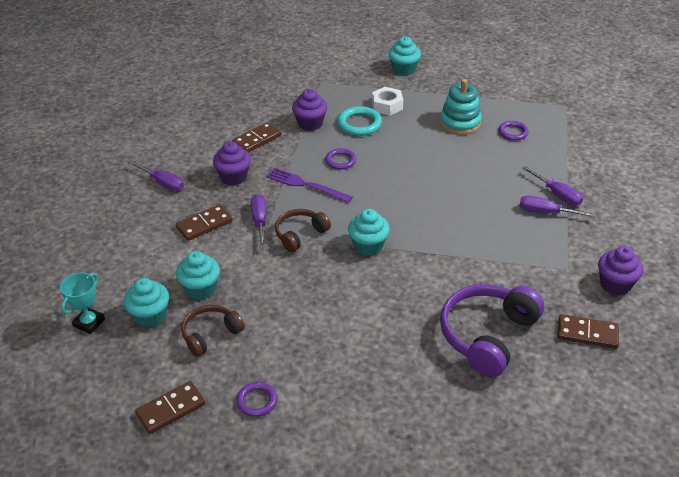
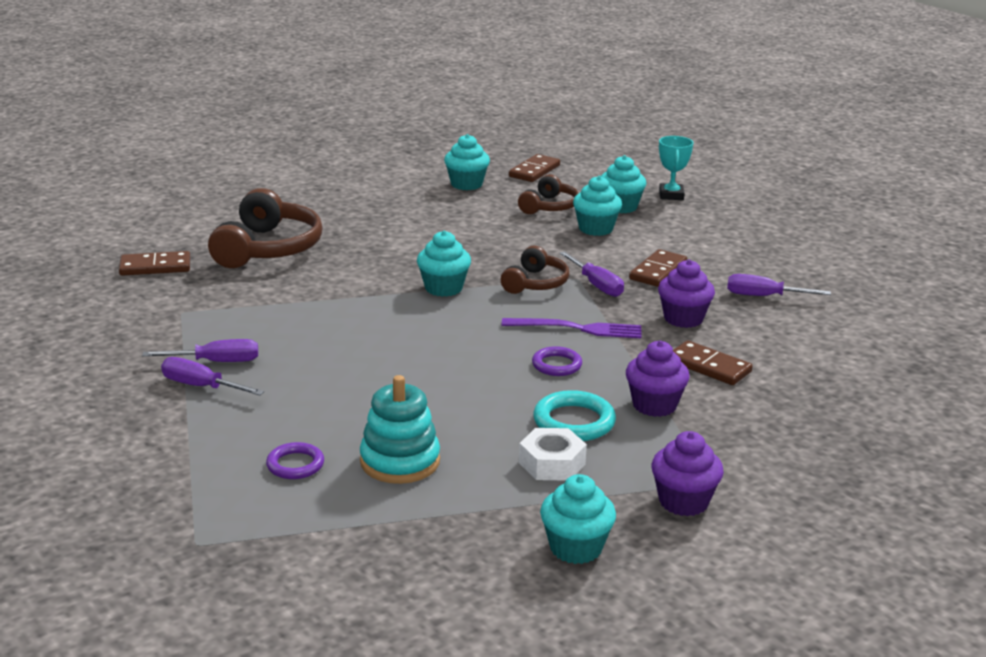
camera: 155 degrees right, 15 degrees down
(257, 140) = (709, 366): brown domino -> brown domino turned 75 degrees counterclockwise
(257, 401) = (466, 184): purple ring -> turquoise cupcake
(487, 335) = (268, 249): purple headphones -> brown headphones
(615, 284) = (118, 308): purple cupcake -> purple cupcake (683, 502)

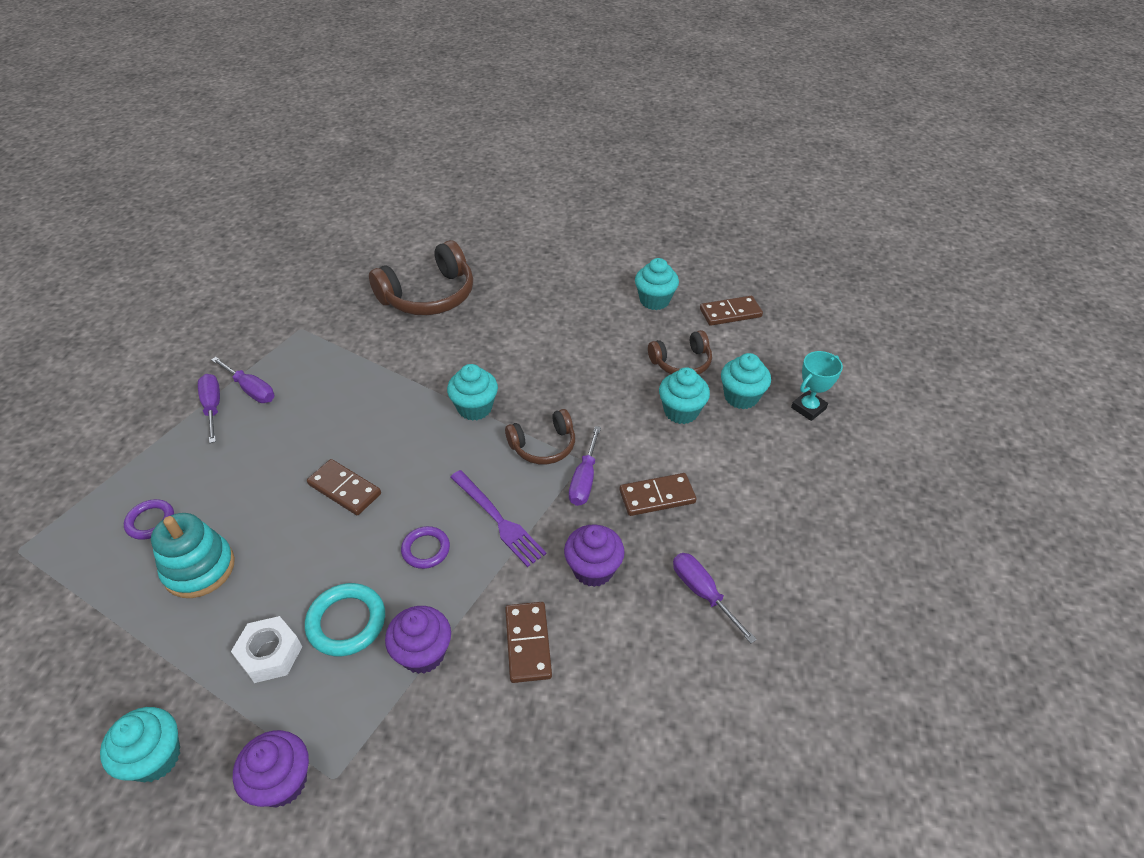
camera: 45 degrees right, 20 degrees up
(155, 267) = (346, 275): brown domino -> brown domino (345, 489)

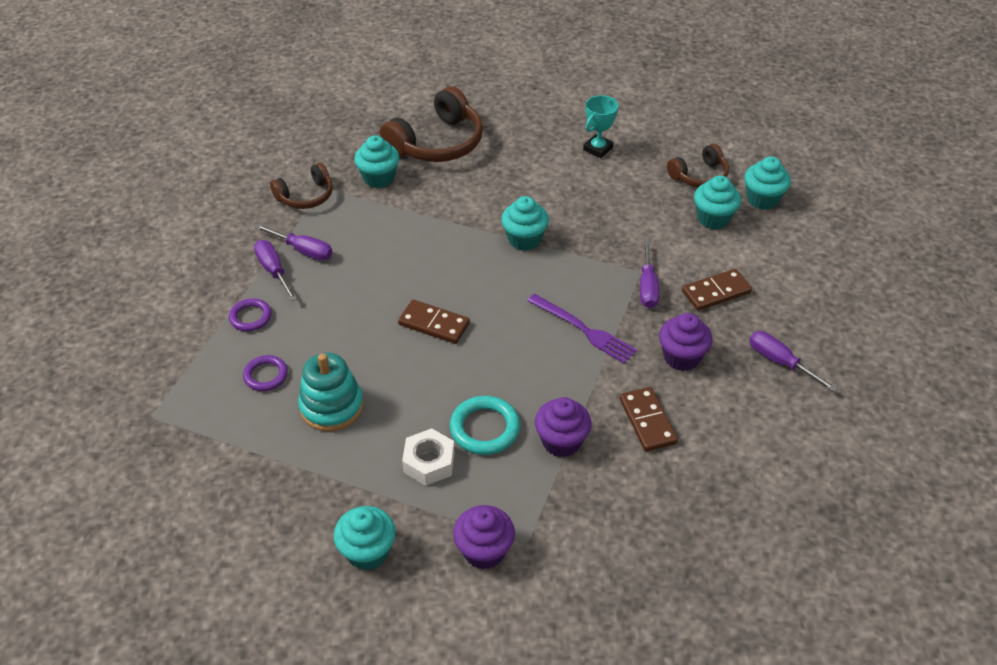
camera: 10 degrees left, 0 degrees up
(426, 549) = (529, 362): purple ring -> purple ring (250, 317)
(543, 446) = (600, 264): brown headphones -> brown headphones (306, 196)
(654, 300) = (655, 122): turquoise cupcake -> turquoise cupcake (379, 178)
(730, 313) = (729, 126): brown domino -> none
(808, 408) = (824, 201): turquoise trophy -> turquoise trophy (598, 149)

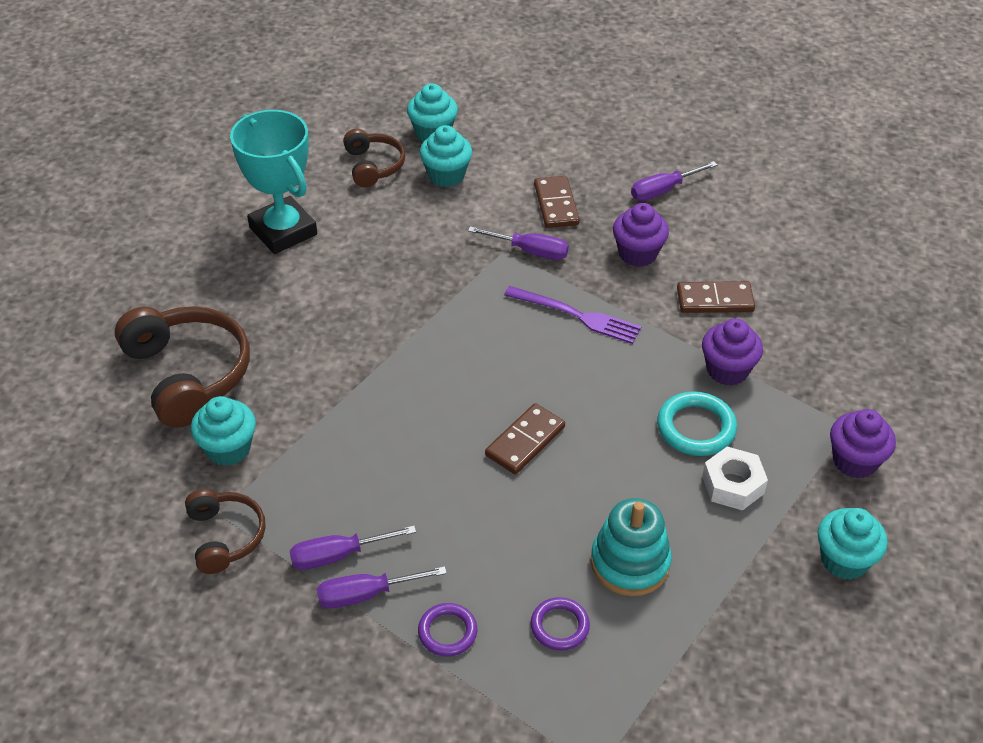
camera: 75 degrees left, 0 degrees up
(303, 250) = (338, 555): purple screwdriver -> purple screwdriver turned 150 degrees counterclockwise
(524, 239) = (414, 331): turquoise cupcake -> none
(584, 330) = (577, 316): purple fork -> purple fork turned 60 degrees clockwise
(598, 149) = (283, 231): turquoise trophy -> turquoise trophy, size x1.81

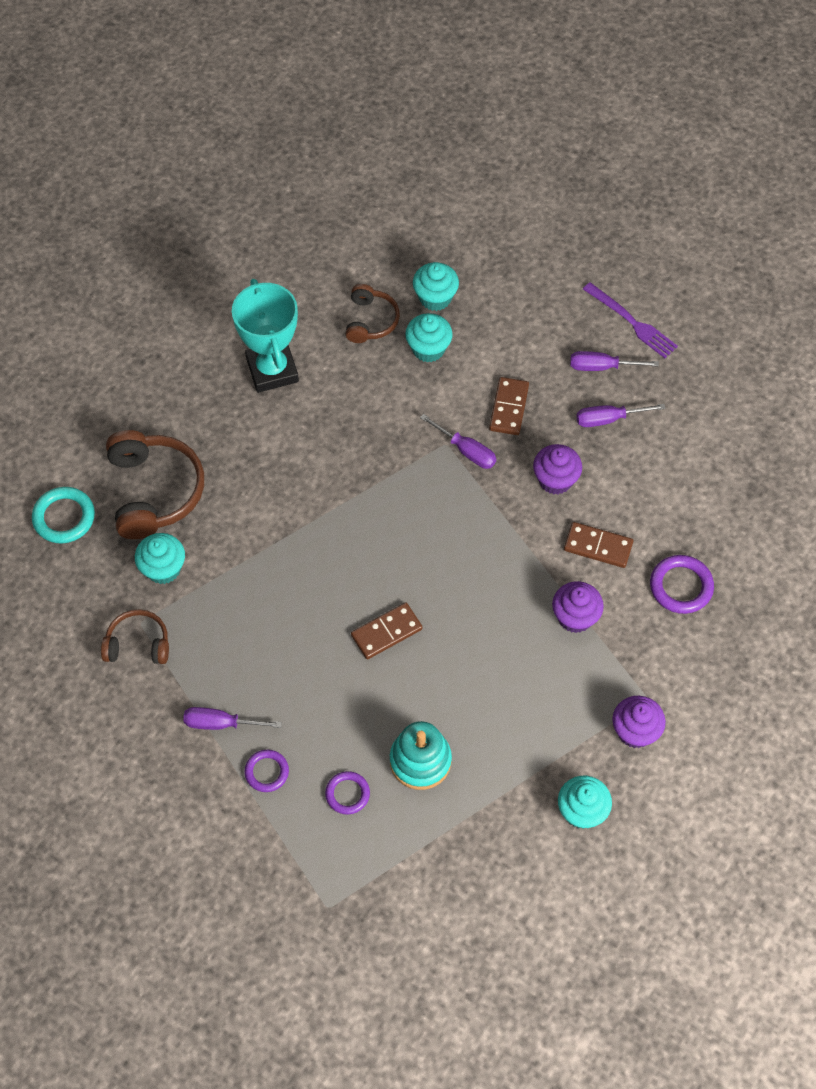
camera: 20 degrees right, 15 degrees up
(225, 536) = (138, 644): brown headphones -> brown headphones turned 90 degrees counterclockwise
(338, 555) = (212, 685): purple screwdriver -> purple screwdriver (602, 367)
(577, 316) = (477, 527): purple fork -> purple fork (632, 322)
(696, 428) = (524, 662): turquoise ring -> turquoise ring (64, 517)
(732, 485) = (529, 721): white nut -> none
(821, 313) = (681, 586): none -> purple ring

